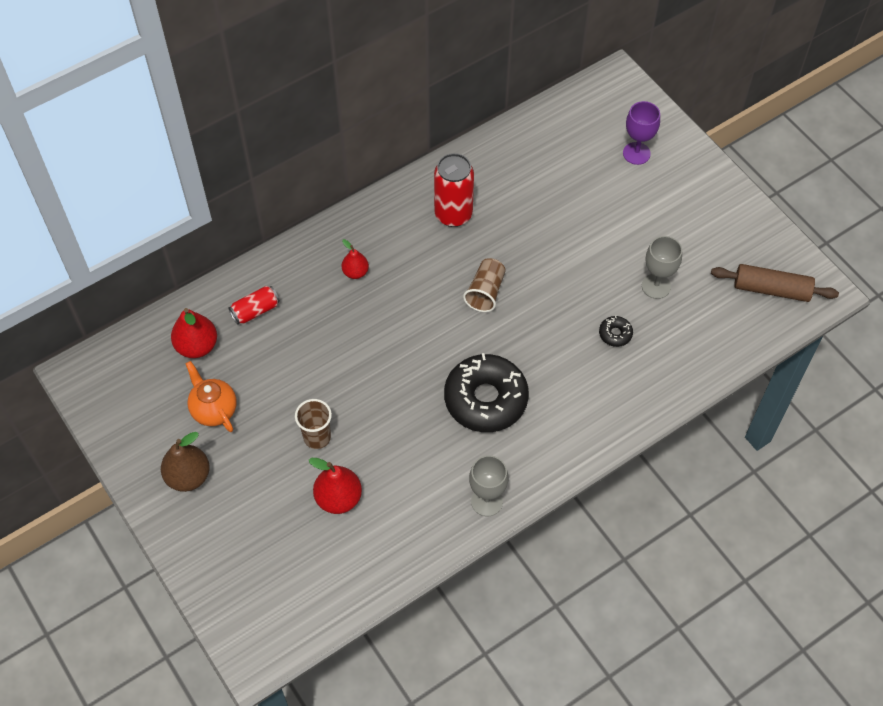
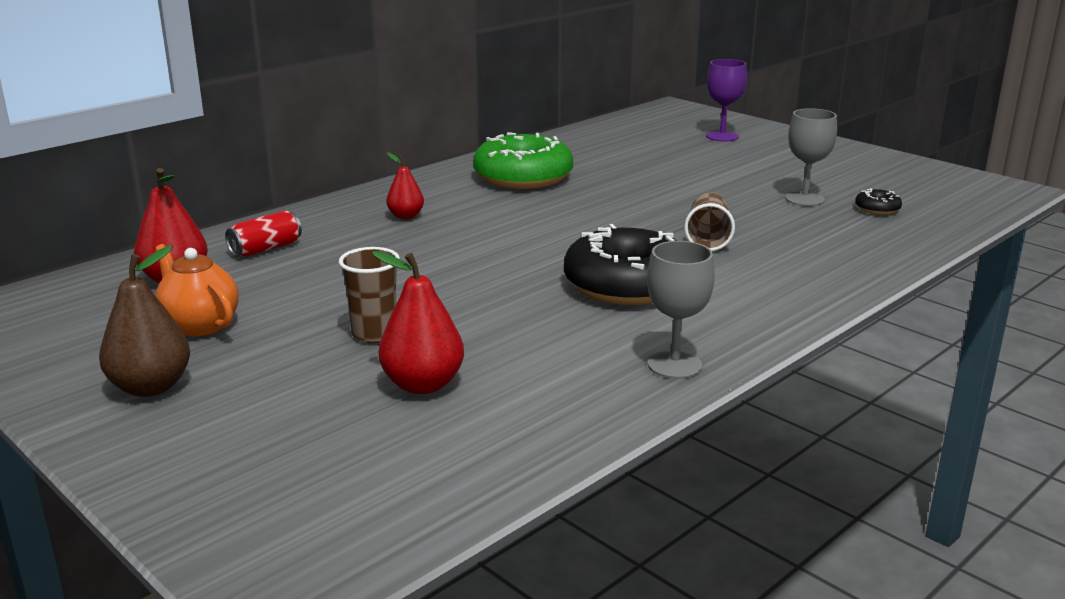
camera: 10 degrees left, 35 degrees down
(453, 214) = (523, 177): red can -> green donut
(485, 292) = (587, 216): brown cup -> brown cup (708, 238)
(615, 334) = (776, 229): black donut -> black donut (877, 209)
(771, 289) = (946, 192): brown rolling pin -> none

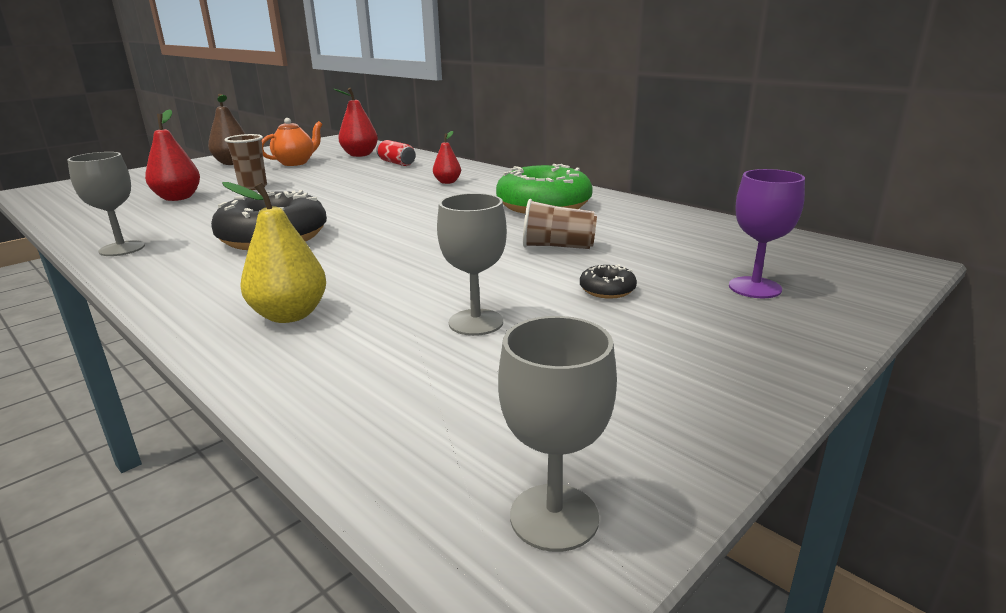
camera: 90 degrees right, 0 degrees up
(708, 238) = (360, 266): brown cup -> brown cup (557, 246)
(819, 252) = (290, 315): none -> yellow pear
(877, 209) = (428, 371): black donut -> black donut (607, 290)
(977, 186) = (554, 517): none -> grey goblet

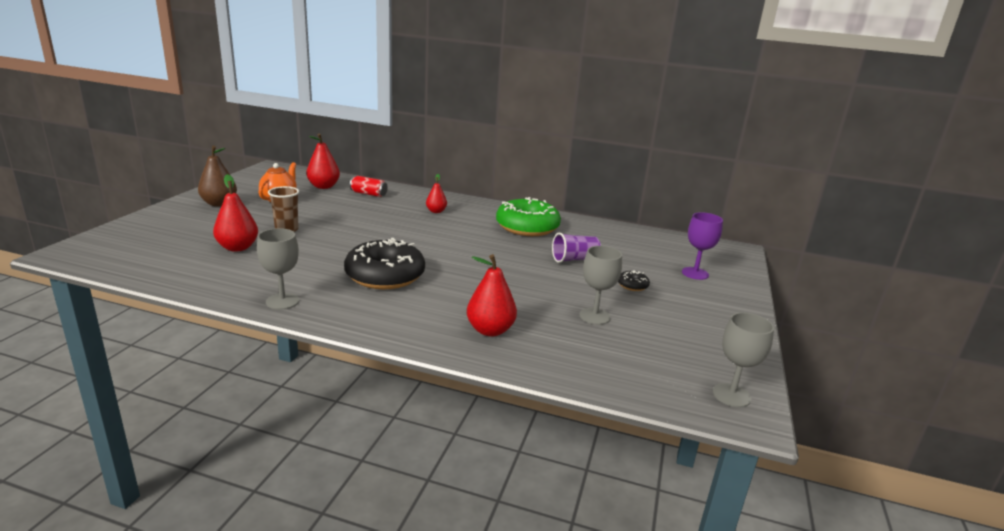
camera: 30 degrees left, 0 degrees up
(290, 315) = (490, 330): yellow pear -> red pear
(557, 246) = (574, 259): brown cup -> purple cup

